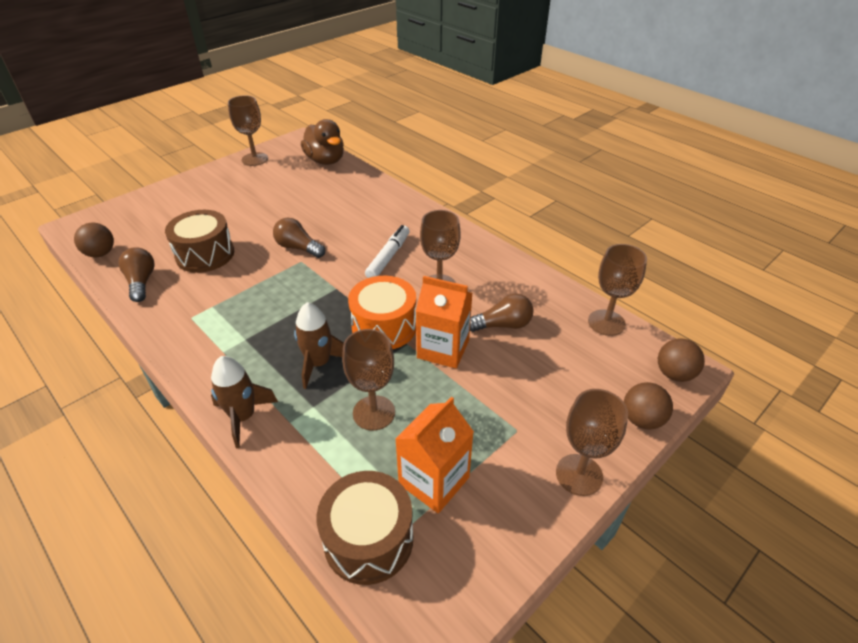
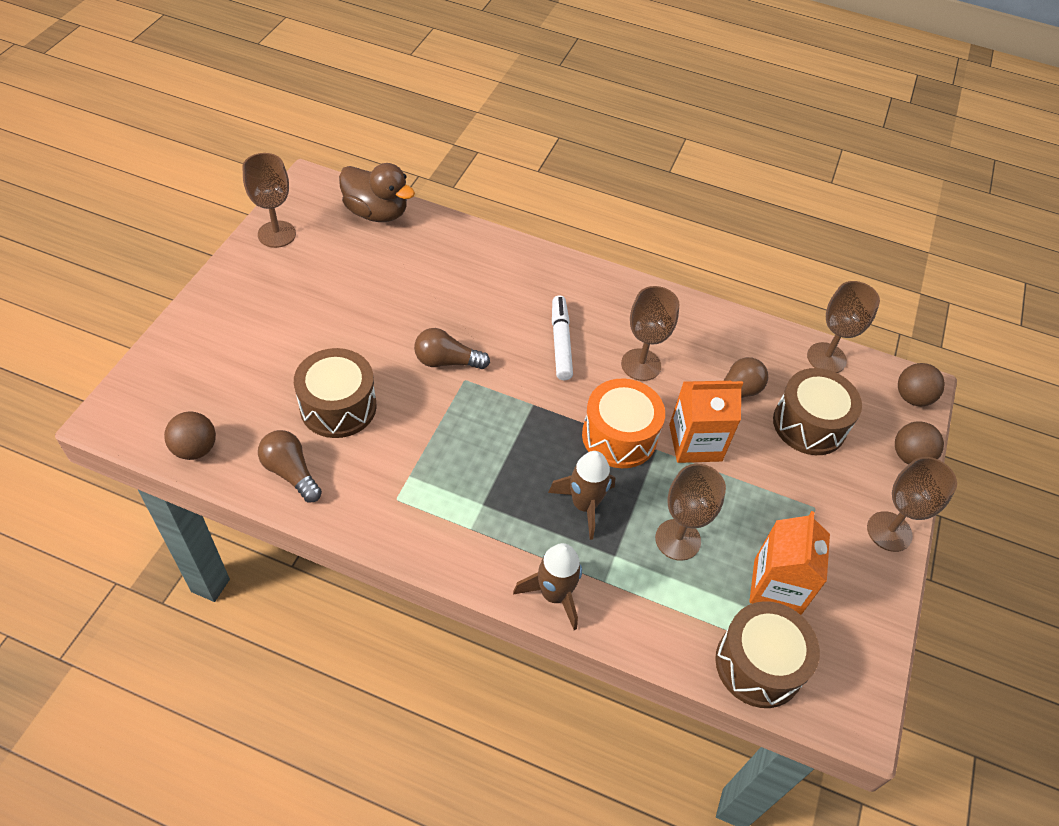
camera: 30 degrees left, 10 degrees up
(556, 365) = (809, 424): none -> brown drum

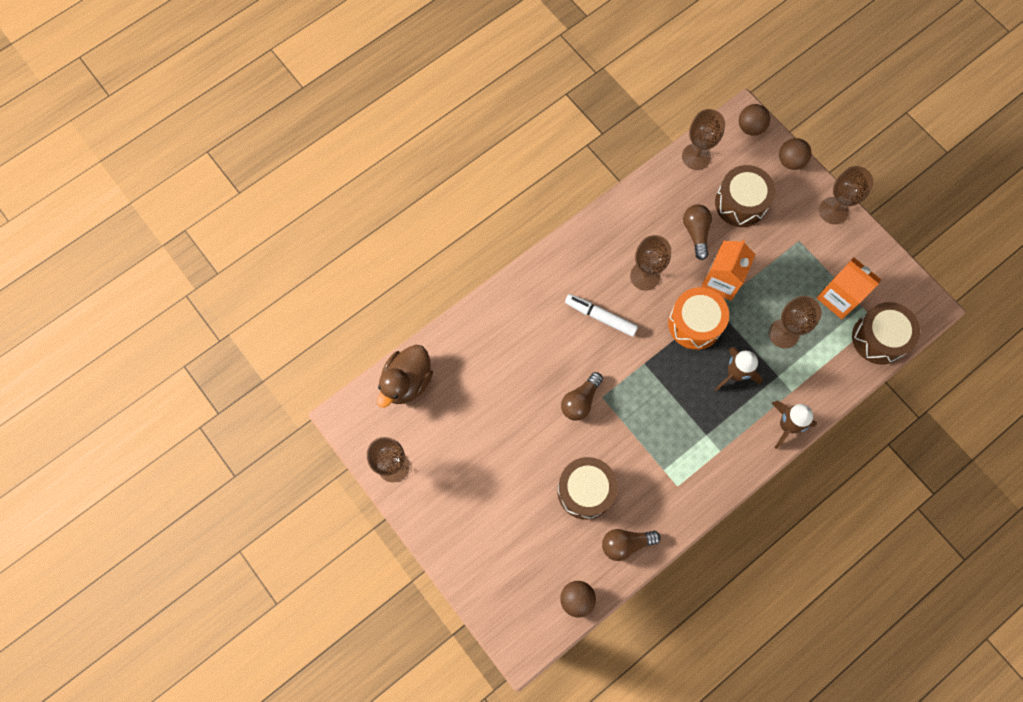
camera: 55 degrees left, 20 degrees up
(376, 212) = (407, 382): brown duck -> brown duck turned 150 degrees clockwise

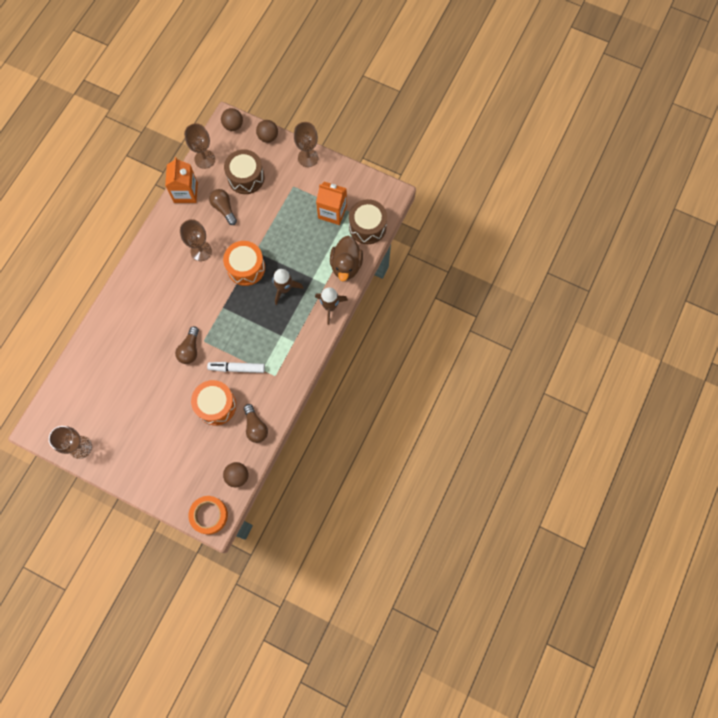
camera: 25 degrees left, 0 degrees up
(407, 382) = (67, 388): brown duck -> brown duck (346, 265)
(520, 634) = (209, 515): none -> orange tape
(585, 491) = (216, 405): brown drum -> orange drum
(600, 317) = (182, 290): white marker -> white marker (237, 368)
(626, 543) = (255, 427): brown light bulb -> brown light bulb turned 75 degrees counterclockwise
(721, 280) = (252, 232): orange carton -> orange carton (185, 192)
(783, 333) = (306, 249): brown goblet -> none

